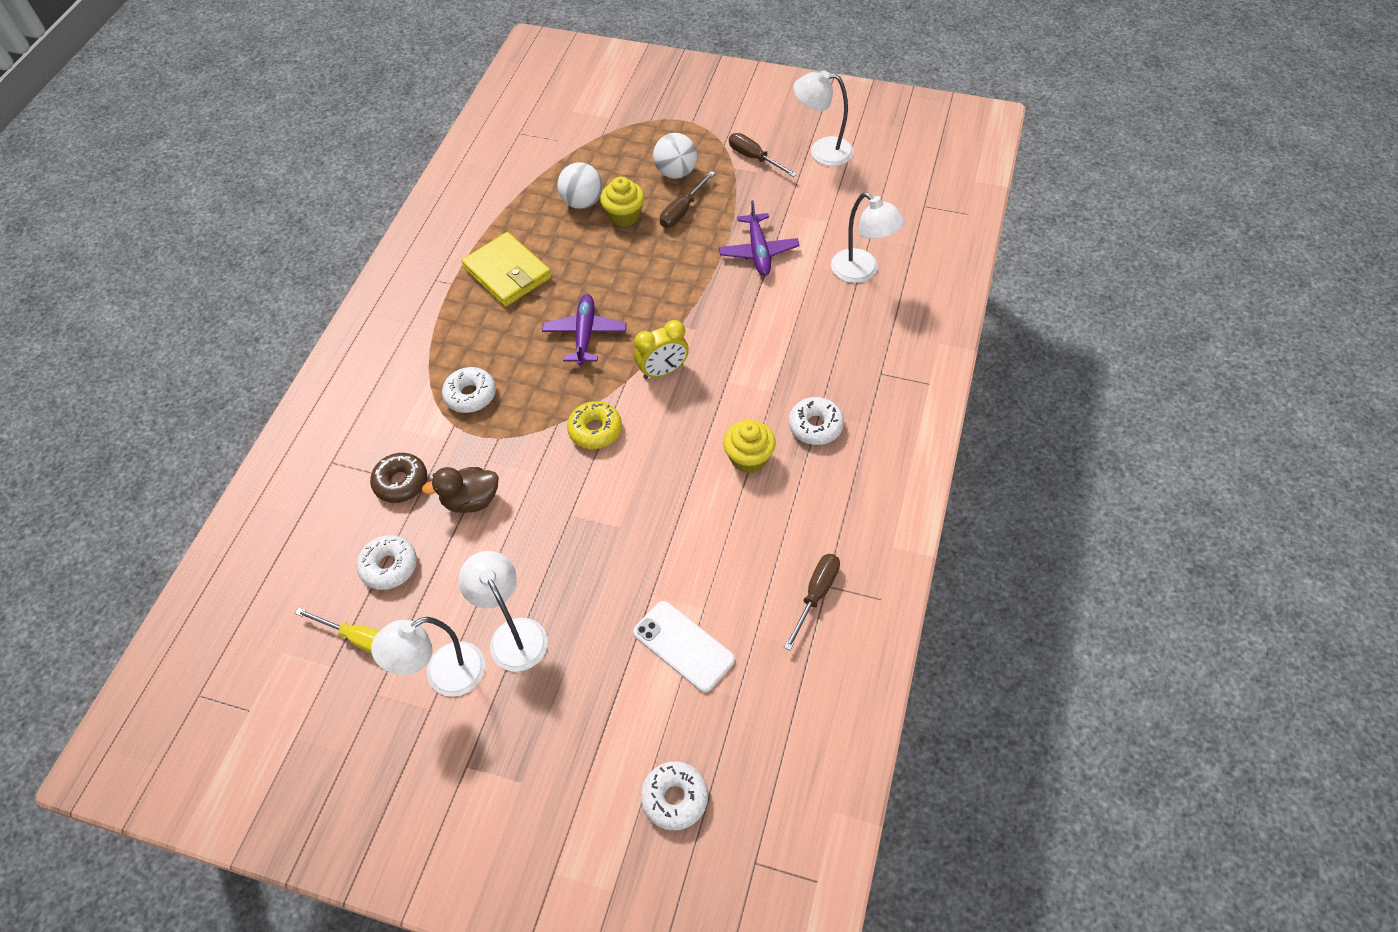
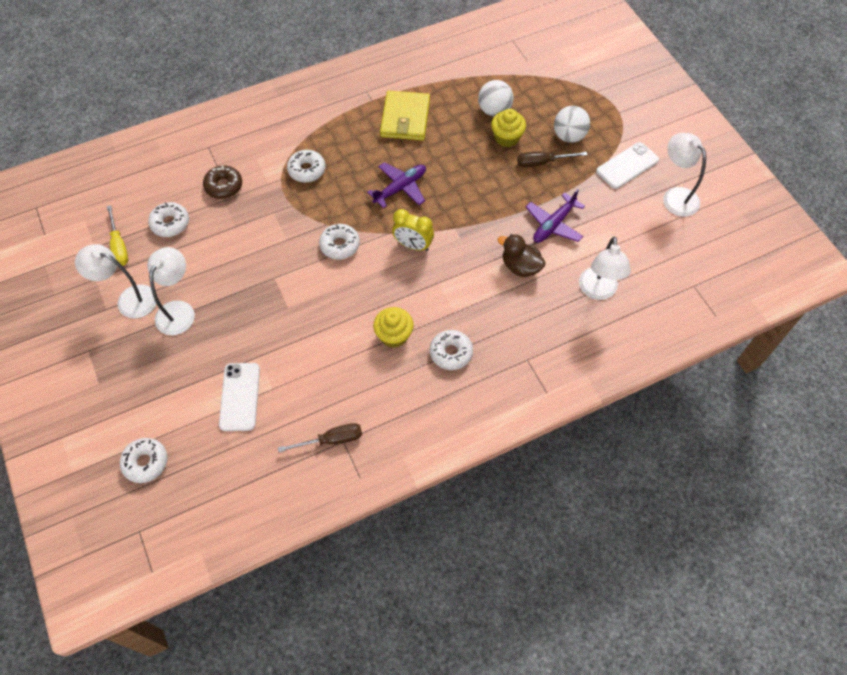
camera: 45 degrees right, 5 degrees up
(471, 500) = (241, 225): brown duck -> brown duck (520, 267)
(595, 430) = (340, 245): yellow donut -> white donut
(754, 158) = (627, 166): brown screwdriver -> white phone

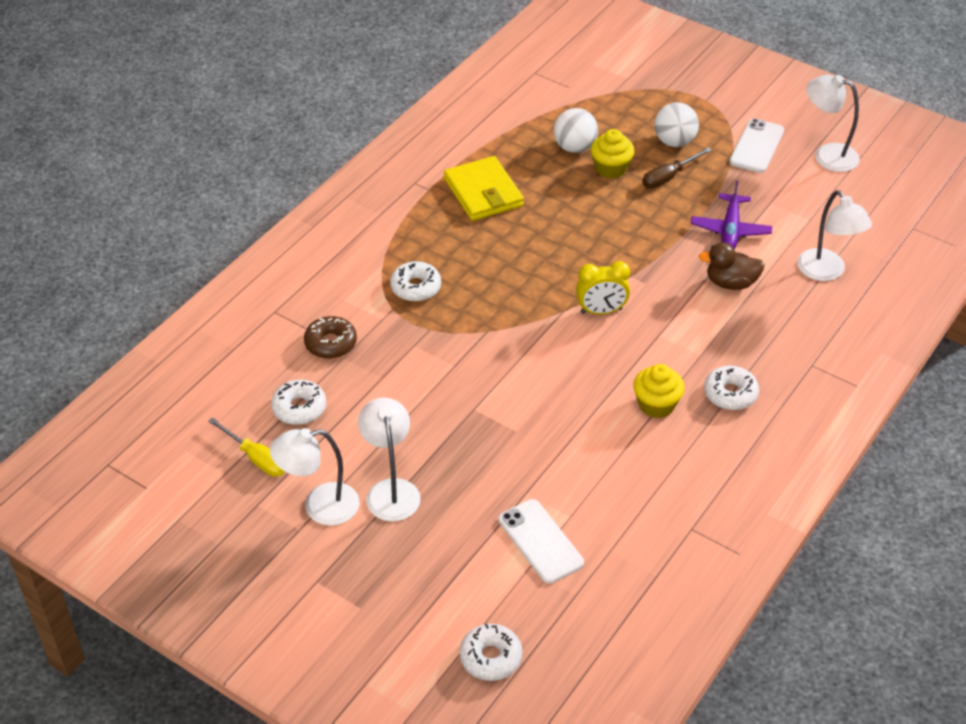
camera: 30 degrees left, 15 degrees down
(331, 440) = (678, 533): brown screwdriver -> none
(340, 245) = (520, 345): white donut -> none
(400, 188) = (538, 262): purple plane -> none

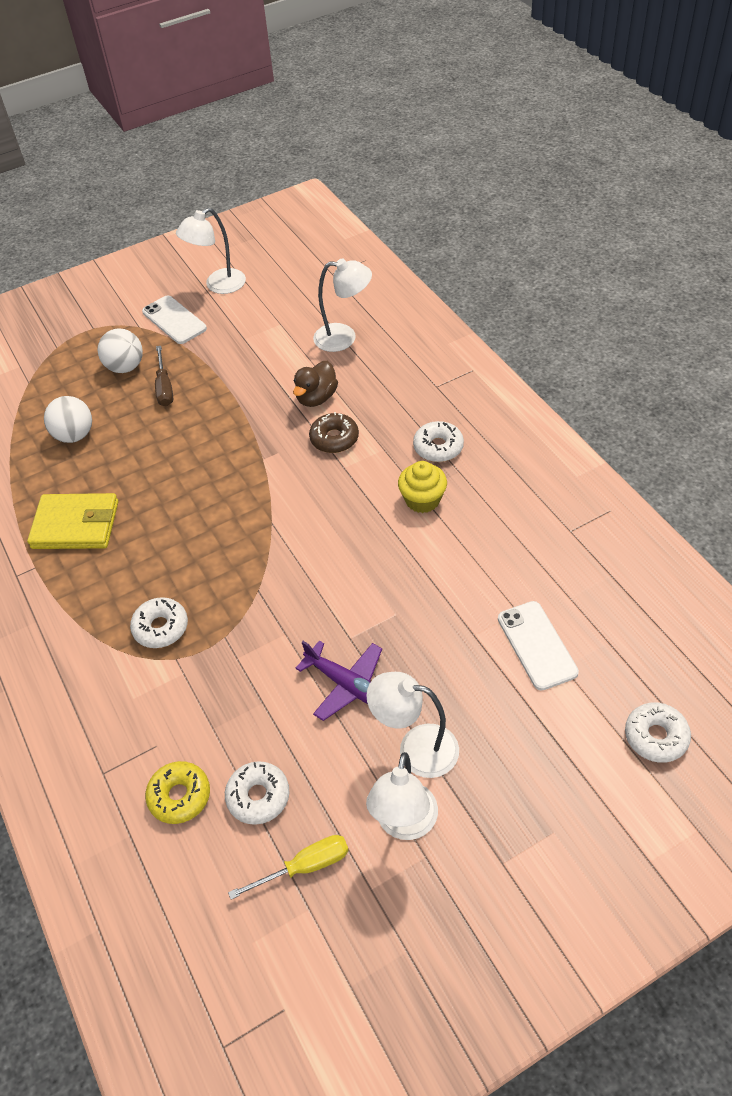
camera: 60 degrees left, 5 degrees up
(277, 362) = (179, 796): none -> yellow donut
(330, 343) = (186, 733): brown donut -> brown donut (334, 439)
(540, 541) = (536, 645): white phone -> white phone turned 75 degrees clockwise
(601, 311) = (290, 495): yellow clock -> none
(611, 168) = (122, 421): yellow cupcake -> none
(730, 230) = (257, 374): purple plane -> purple plane (348, 685)

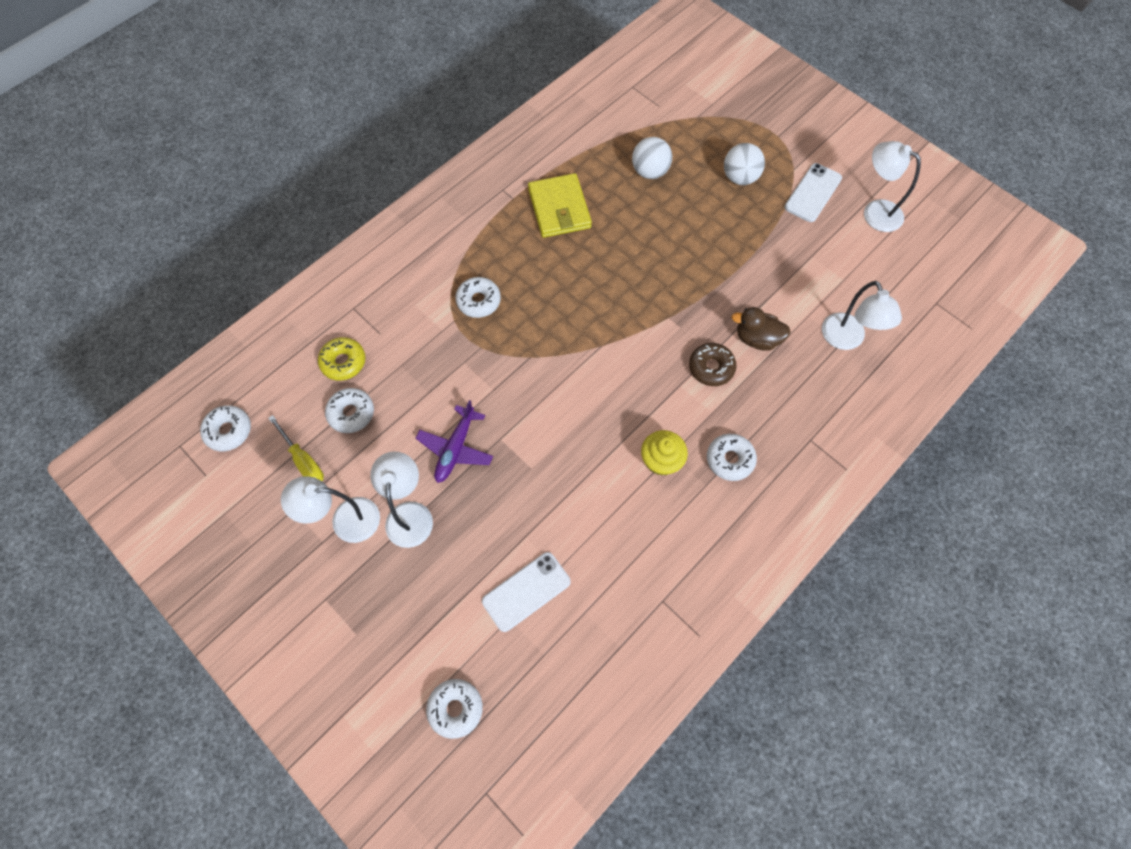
camera: 70 degrees right, 15 degrees up
(164, 387) = (726, 215): brown screwdriver -> none
(225, 967) = (228, 431): none -> white donut

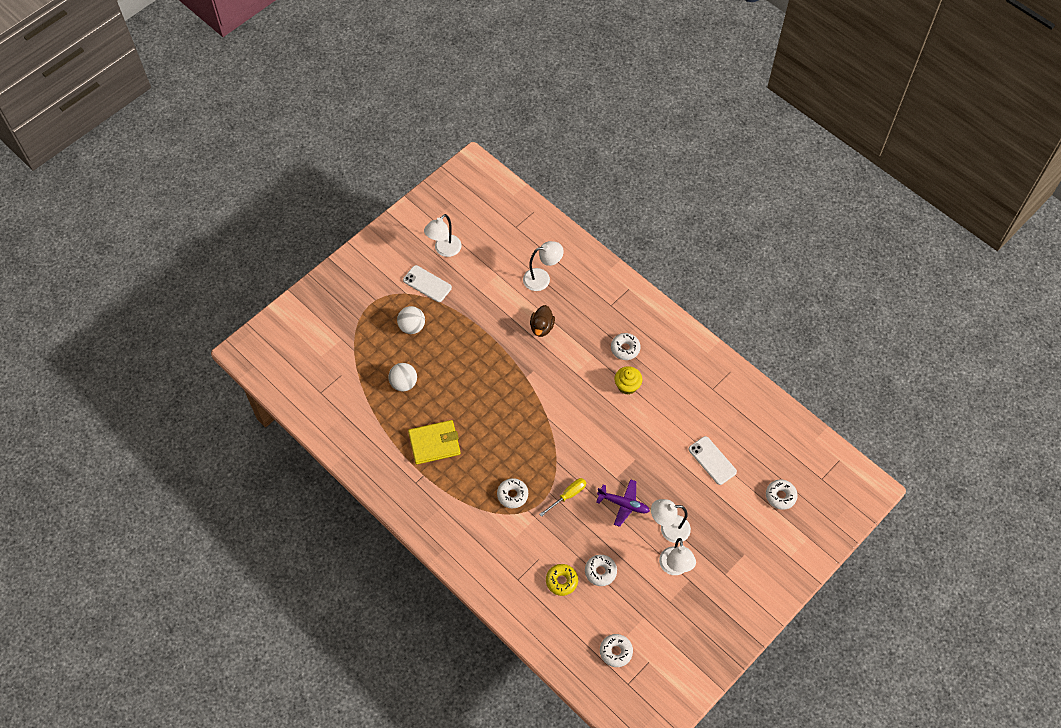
camera: 90 degrees left, 5 degrees down
(303, 460) = (635, 599): yellow screwdriver -> yellow screwdriver (568, 495)
(711, 368) = (563, 354): brown donut -> none

